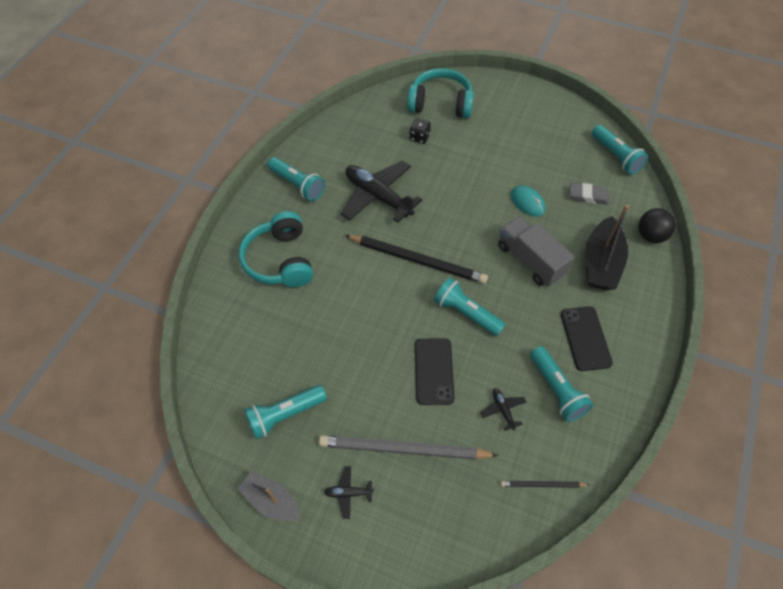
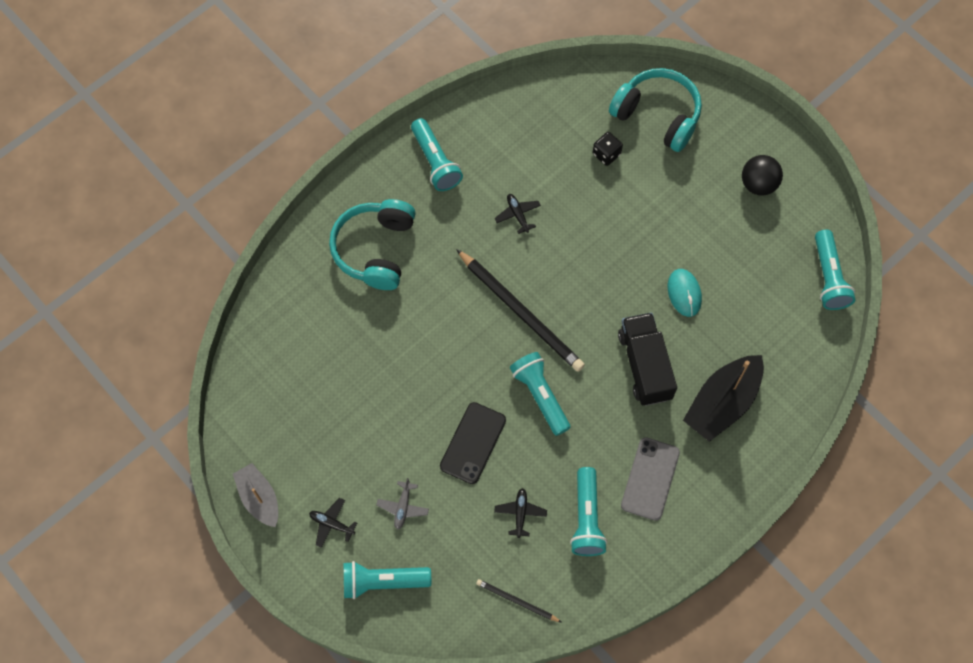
camera: 25 degrees right, 10 degrees up
(285, 415) = (307, 422): turquoise flashlight -> turquoise flashlight (383, 582)
(378, 197) = (517, 215): black plane -> black plane, size x0.43
(403, 449) = (403, 507): grey pencil -> grey plane
(530, 260) = (644, 366): grey truck -> black truck
(585, 338) = (650, 479): black phone -> grey phone
(588, 196) = (760, 315): grey eraser -> none
(650, 236) = (801, 395): black ball -> black ball (758, 184)

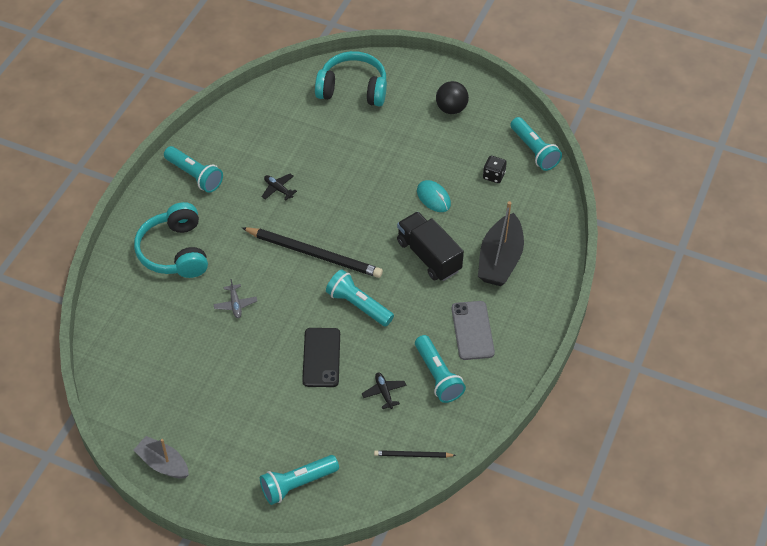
camera: 25 degrees left, 15 degrees down
(331, 524) = (234, 459): black plane -> none
(403, 507) = (287, 424): grey plane -> grey plane (235, 304)
(606, 154) = (327, 126): black dice -> black dice (493, 175)

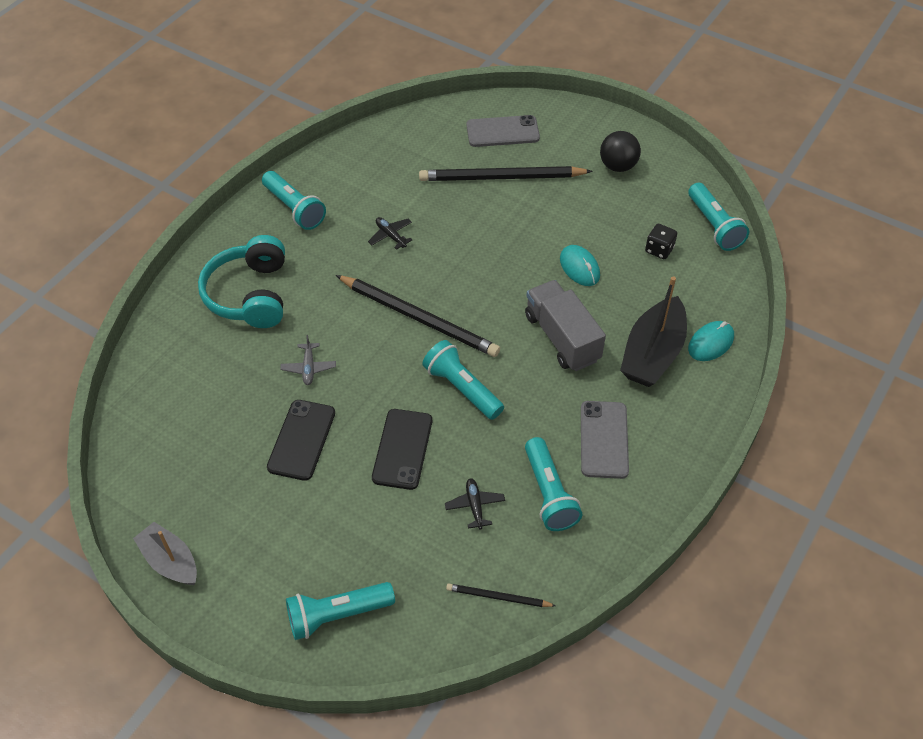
camera: 10 degrees right, 0 degrees up
(242, 361) = (301, 440): none -> black phone
(353, 89) = (502, 132): turquoise headphones -> grey phone
(358, 129) = (501, 178): none -> black pencil
(428, 256) = (562, 338): black truck -> grey truck
(543, 246) = (710, 343): none -> turquoise mouse

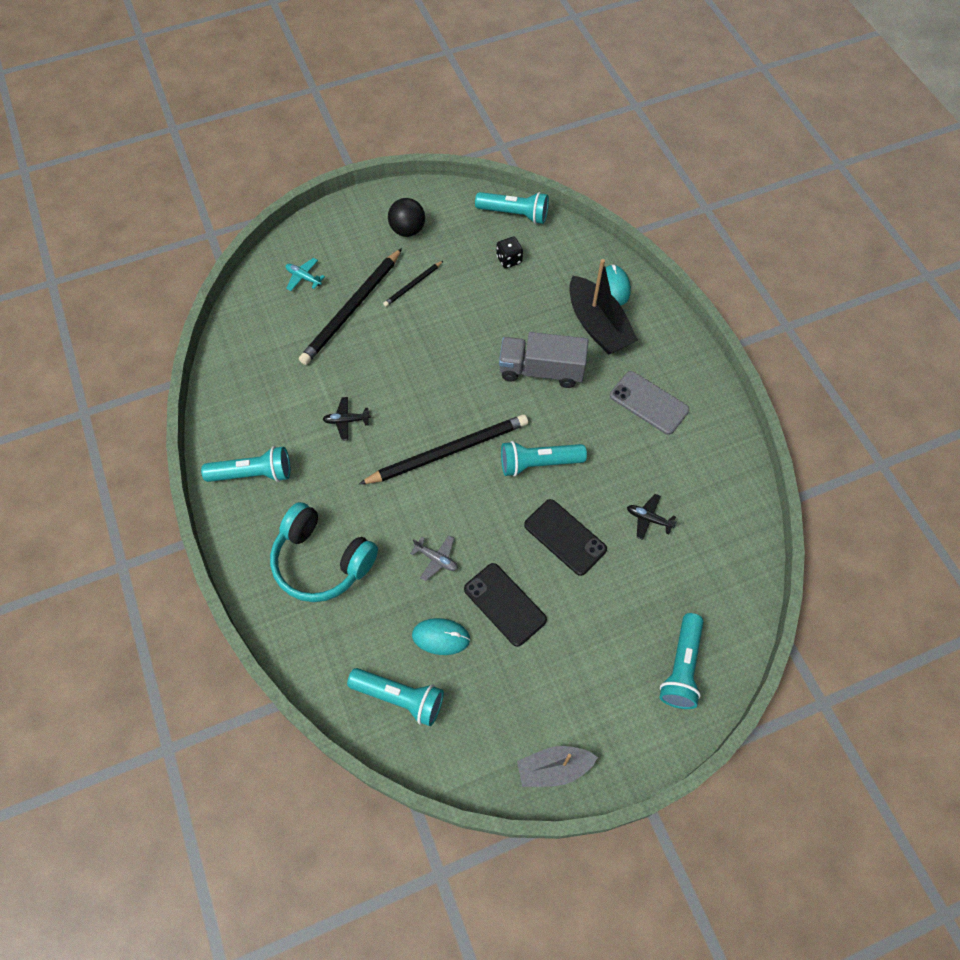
camera: 55 degrees left, 10 degrees up
(498, 597) = (733, 550): black pencil -> black pencil (413, 285)
(502, 132) = (303, 277): grey phone -> turquoise plane
(549, 493) = (670, 465): turquoise flashlight -> turquoise flashlight (400, 697)
(579, 267) = (485, 317): turquoise mouse -> turquoise mouse (441, 637)

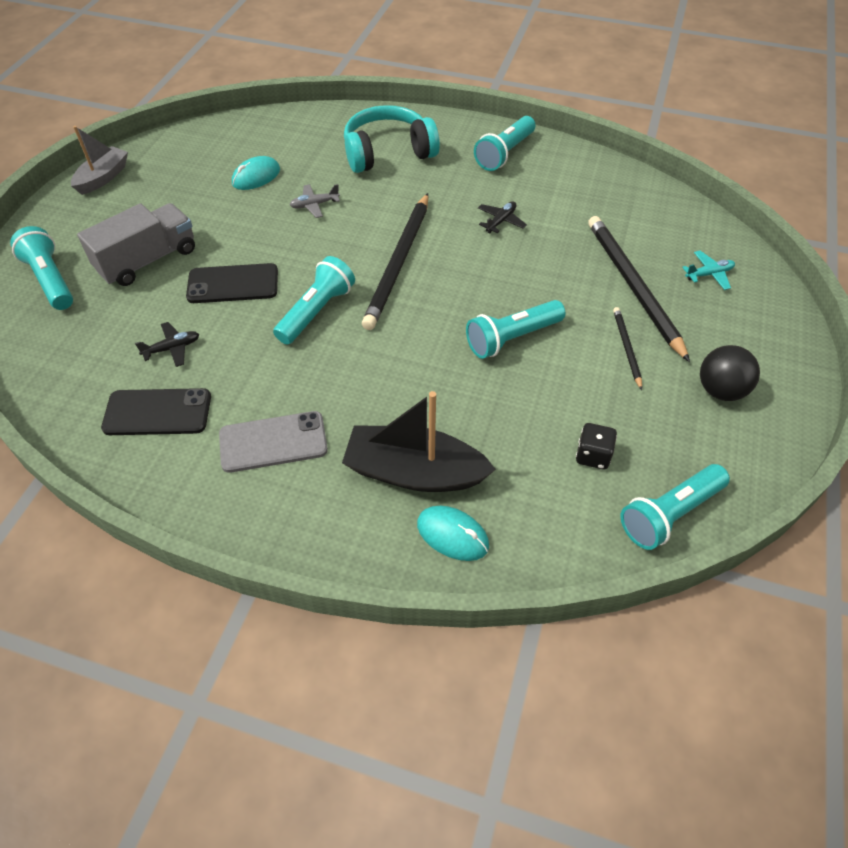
camera: 130 degrees right, 10 degrees down
(400, 697) = (245, 140): turquoise flashlight -> turquoise flashlight (512, 338)
(505, 604) = (232, 219): black phone -> black phone (157, 412)
(541, 370) = (410, 381): grey truck -> grey truck (147, 260)

